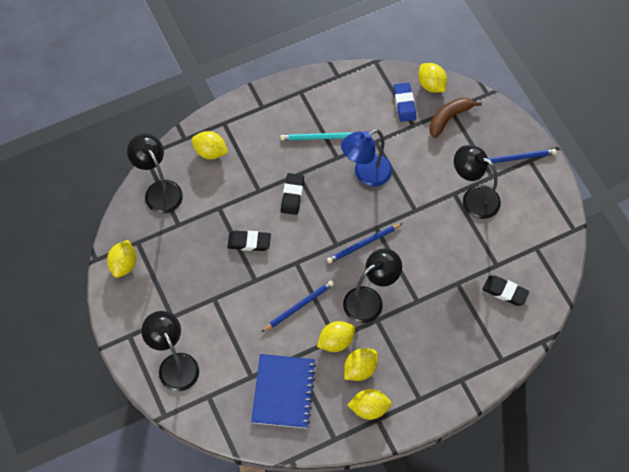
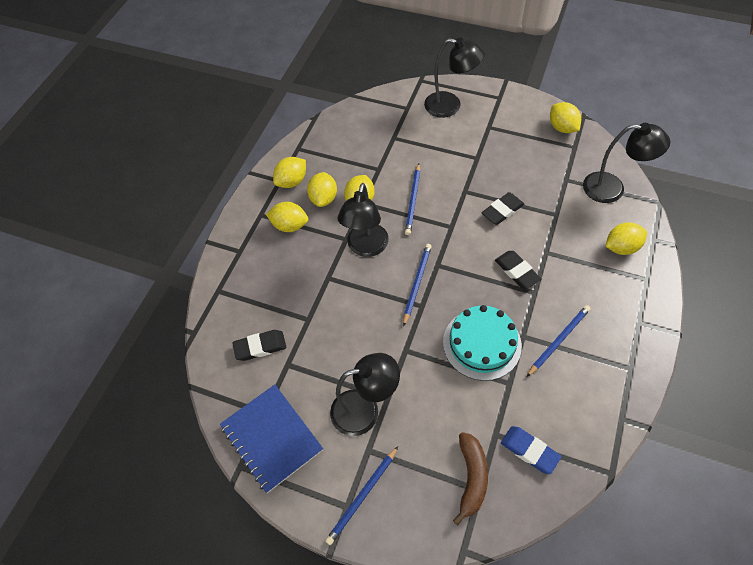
camera: 140 degrees right, 5 degrees down
(283, 392) = (362, 146): blue notebook -> blue notebook (271, 438)
(319, 137) = (558, 340): turquoise pencil -> blue pencil
(366, 174) = (482, 344): blue lamp -> turquoise cake
(431, 85) = (529, 502): yellow lemon -> yellow lemon (290, 225)

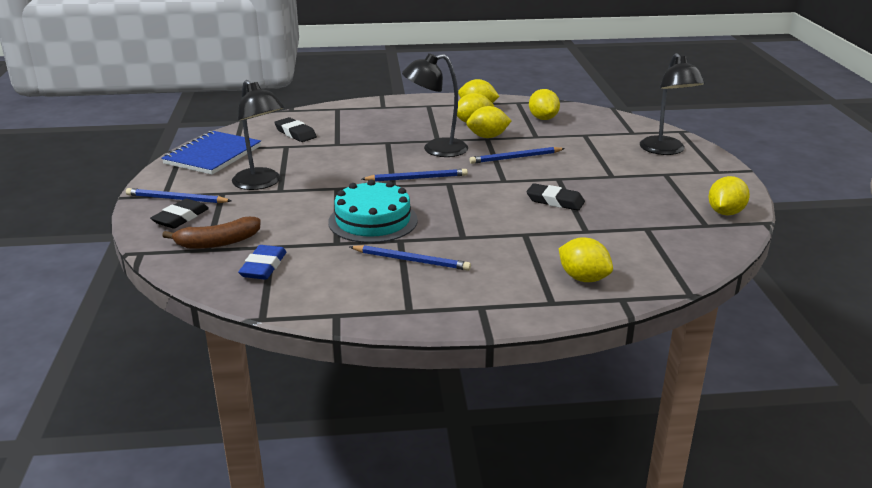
camera: 60 degrees right, 30 degrees down
(290, 225) = (428, 117): yellow lemon -> yellow lemon (543, 118)
(516, 271) = (481, 222): black eraser -> black eraser (180, 218)
(612, 189) = (670, 258): black lamp -> none

